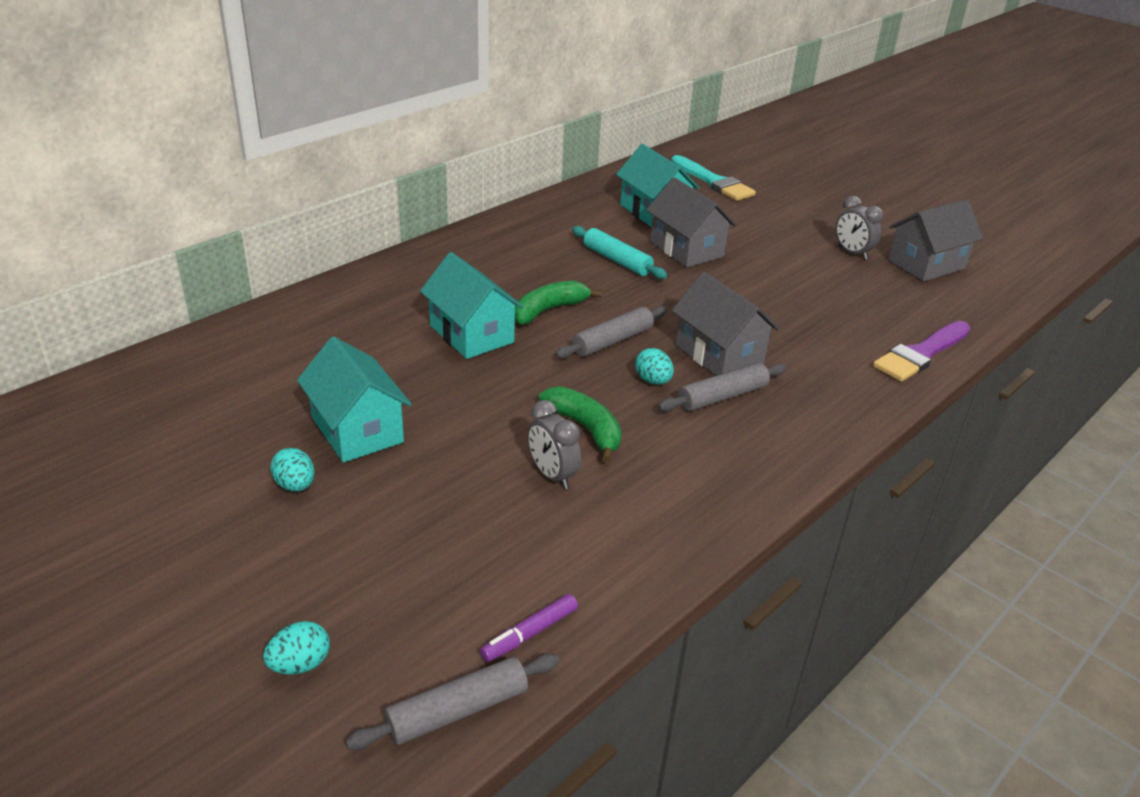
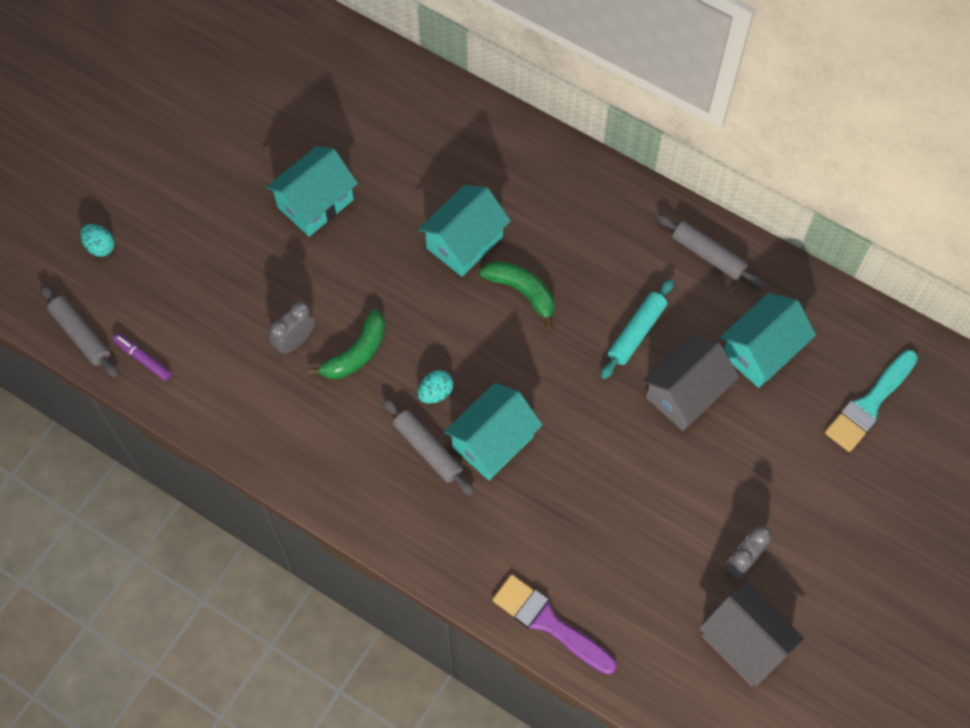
camera: 80 degrees right, 30 degrees up
(295, 485) = (247, 188): turquoise egg -> none
(612, 341) = (488, 352): grey rolling pin -> grey rolling pin (708, 255)
(719, 354) = (492, 442): grey house -> turquoise house

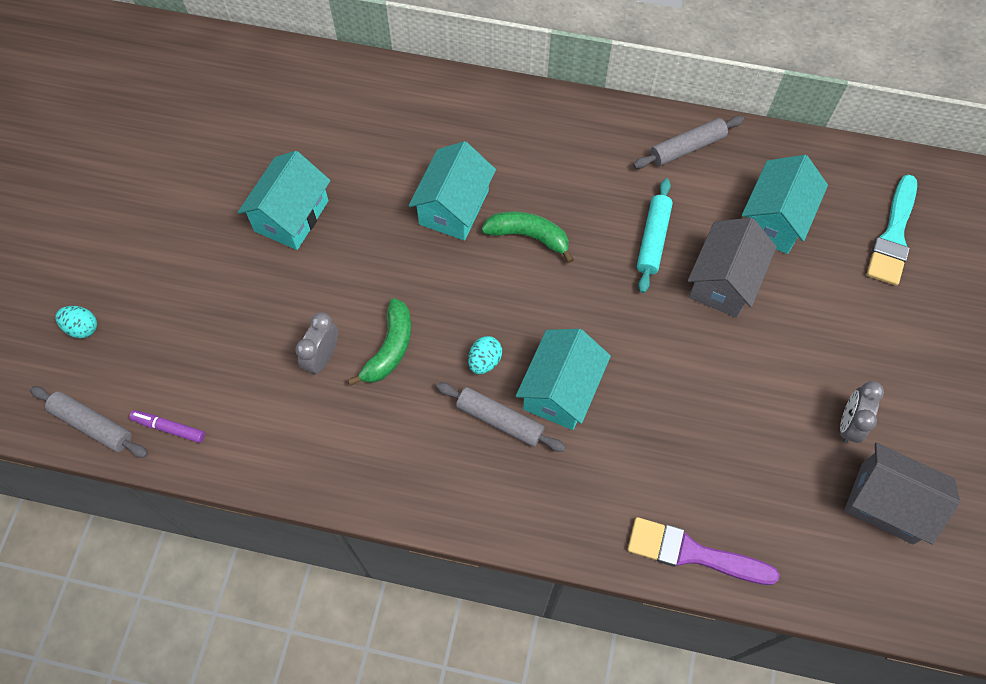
camera: 20 degrees left, 0 degrees up
(708, 255) = (687, 147): grey rolling pin -> grey rolling pin turned 45 degrees counterclockwise

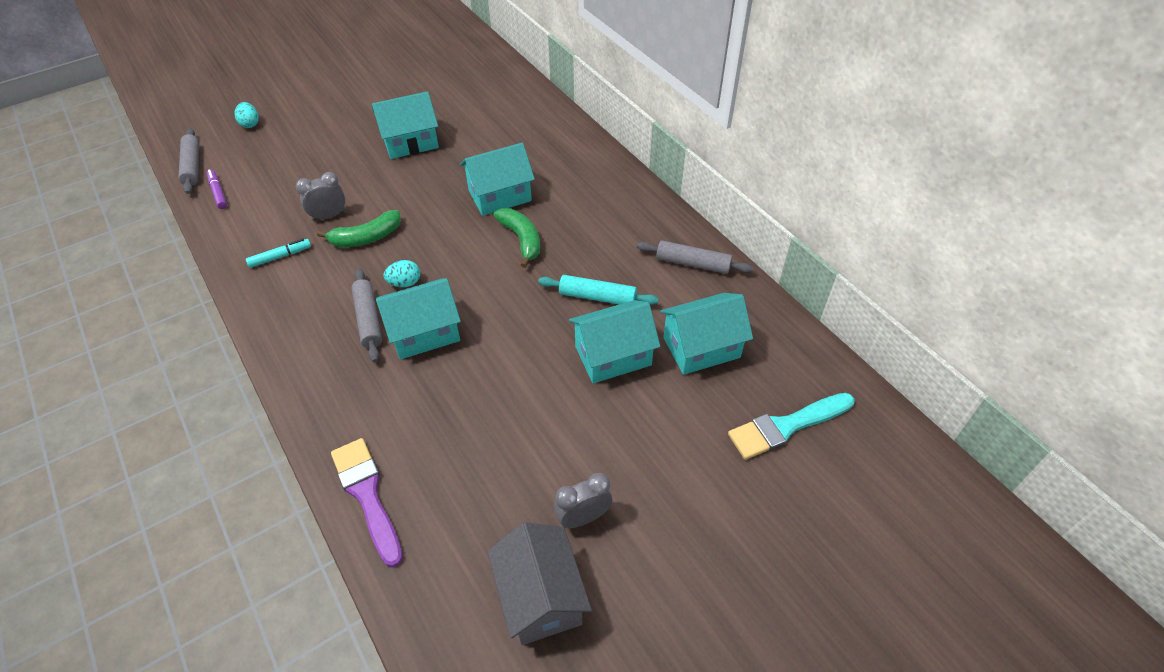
camera: 45 degrees right, 15 degrees down
(335, 435) = (280, 256): none -> turquoise marker
(653, 239) = (597, 297): turquoise rolling pin -> turquoise rolling pin turned 45 degrees clockwise
(723, 281) = (613, 355): grey house -> turquoise house

